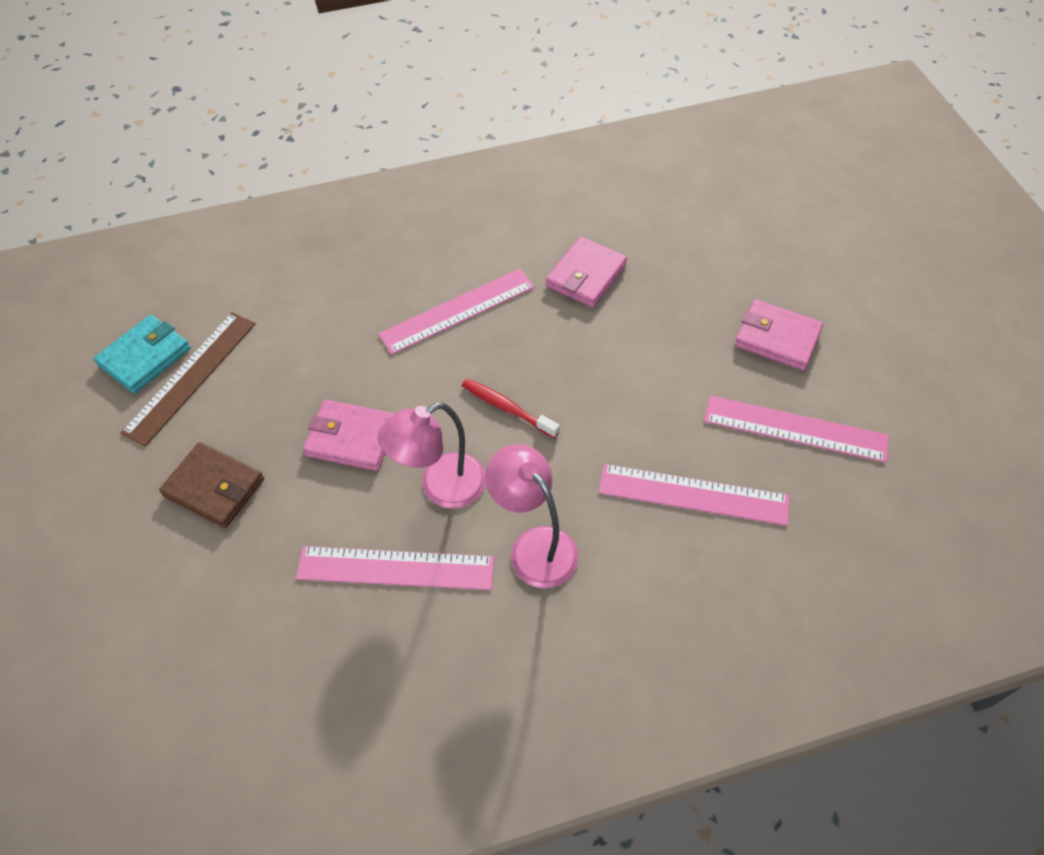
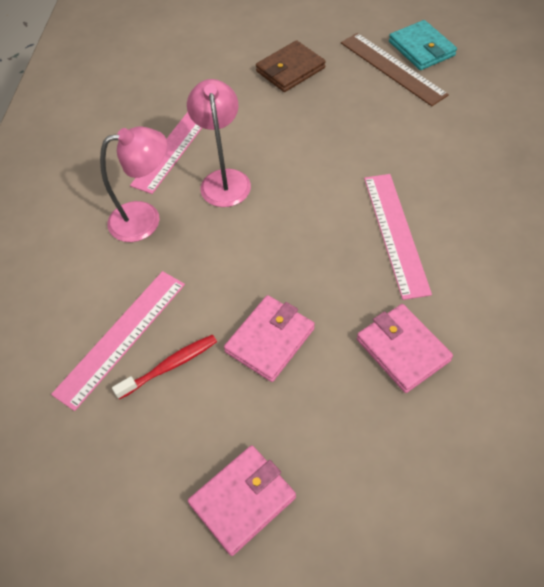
camera: 115 degrees right, 0 degrees up
(351, 438) = (294, 140): pink wallet -> pink wallet (270, 340)
(507, 408) = (273, 238): red toothbrush -> red toothbrush (170, 366)
(795, 428) = (132, 456): pink ruler -> none

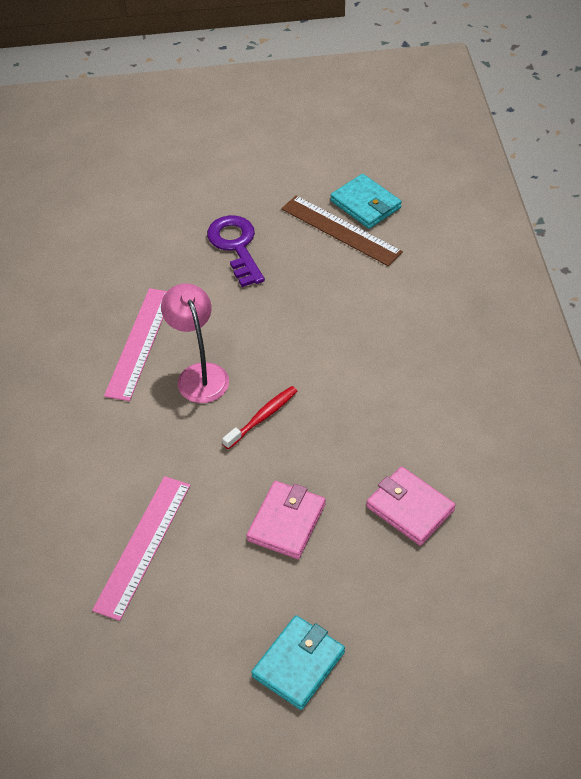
camera: 15 degrees left, 5 degrees down
(145, 219) = (130, 427): pink lamp -> none
(170, 366) = (198, 563): red toothbrush -> red toothbrush (262, 417)
(242, 500) = (298, 664): pink wallet -> turquoise wallet
(290, 70) = (236, 246): brown wallet -> purple key
(396, 233) = (380, 401): pink ruler -> none

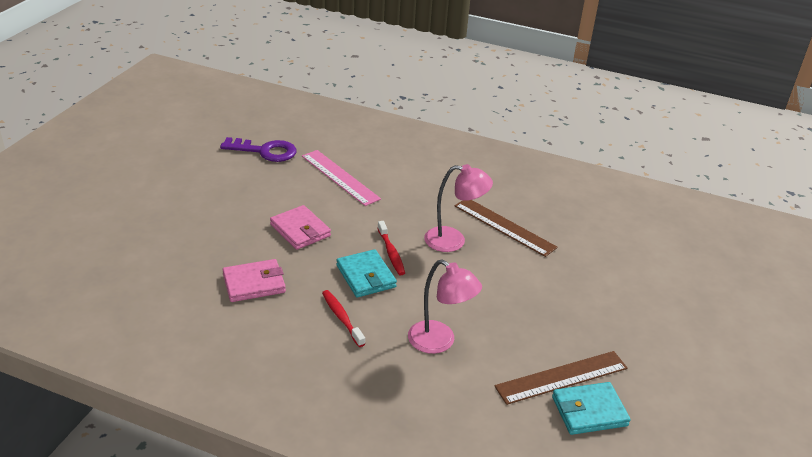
camera: 115 degrees right, 15 degrees down
(139, 343) = (504, 226): pink ruler -> brown ruler
(236, 246) = (579, 307): purple key -> purple key (265, 151)
(298, 664) = (209, 199): turquoise wallet -> turquoise wallet (366, 276)
(366, 321) = (439, 342): none -> pink lamp
(396, 406) = (341, 318): none -> red toothbrush

